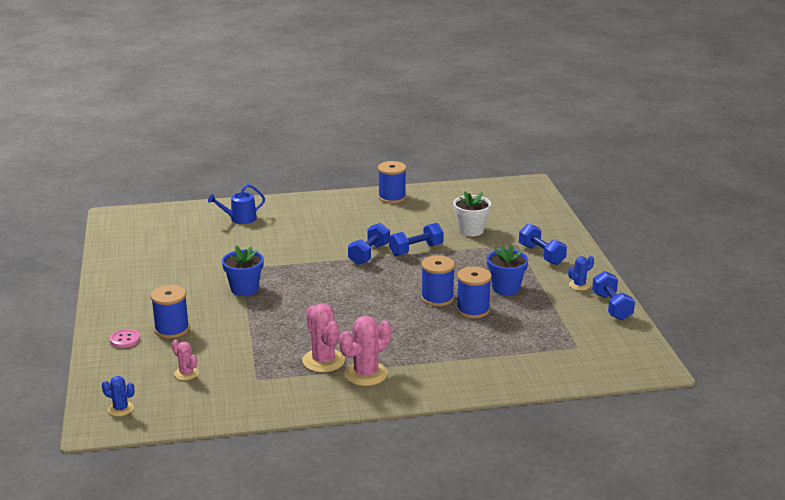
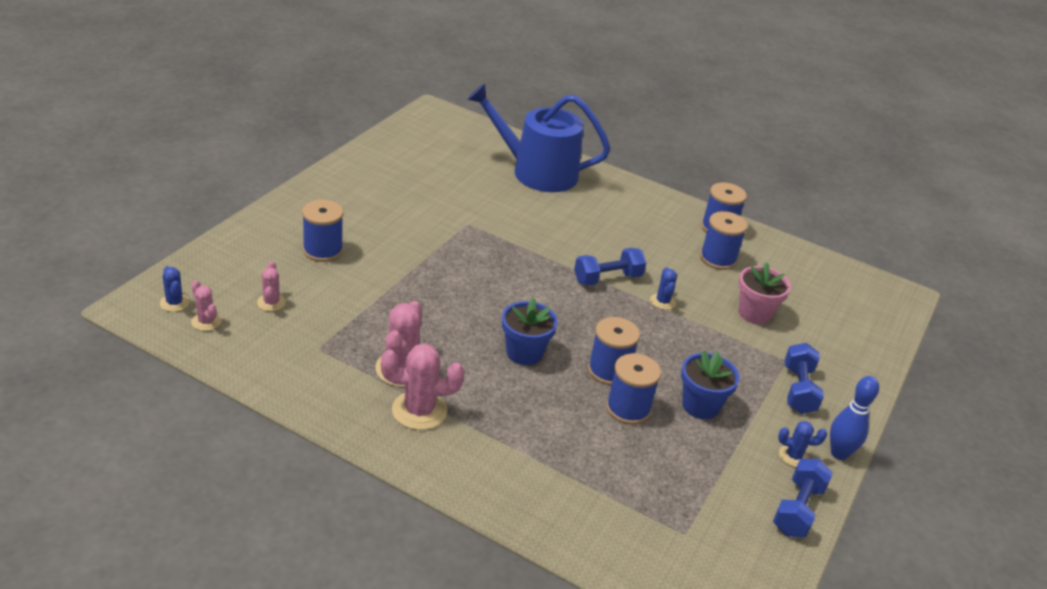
camera: 35 degrees right, 10 degrees up
(125, 339) = (273, 237): pink button -> none
(160, 406) = (206, 321): none -> pink cactus
(240, 219) = (537, 172): blue watering can -> blue watering can, size x2.14
(244, 289) = (440, 247): blue flower pot -> blue flower pot (524, 353)
(414, 213) = (718, 259): none -> blue spool
(416, 250) = (662, 302): blue dumbbell -> blue cactus
(471, 230) = (754, 313): white flower pot -> pink flower pot
(597, 272) = (839, 453): none -> blue bowling pin

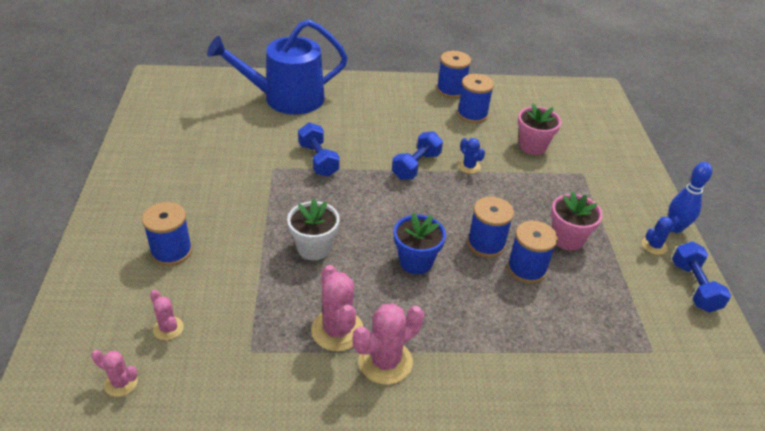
camera: 30 degrees left, 5 degrees up
(174, 303) = (71, 380): blue cactus -> none
(442, 301) = (314, 248): none -> white flower pot
(700, 406) = (567, 239): blue flower pot -> pink flower pot
(798, 390) = (610, 192): blue dumbbell -> blue dumbbell (318, 160)

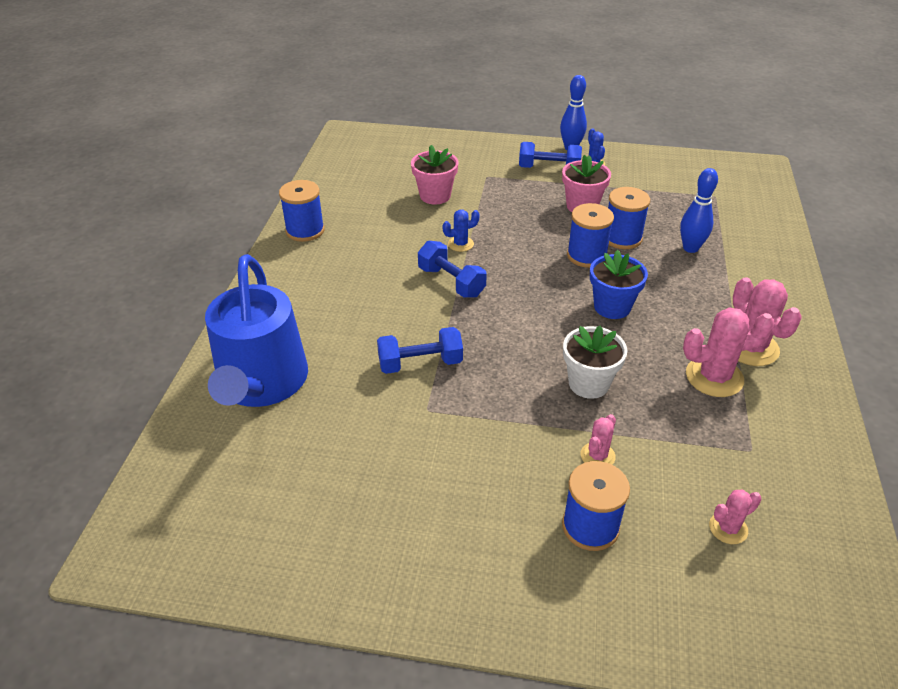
camera: 75 degrees left, 0 degrees up
(121, 383) = (819, 575): pink cactus -> pink cactus (597, 456)
(472, 114) = (362, 224): blue spool -> none
(533, 322) = (690, 248): none -> blue bowling pin
(694, 287) = (642, 158): blue dumbbell -> blue dumbbell (549, 169)

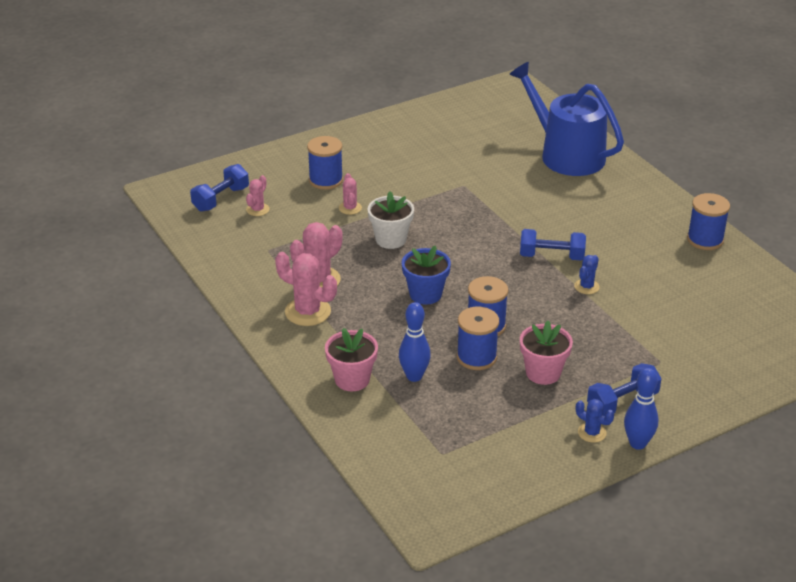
camera: 140 degrees right, 5 degrees down
(420, 363) = (499, 203): blue dumbbell -> blue dumbbell (221, 199)
(435, 196) = (669, 318): pink flower pot -> pink flower pot (352, 379)

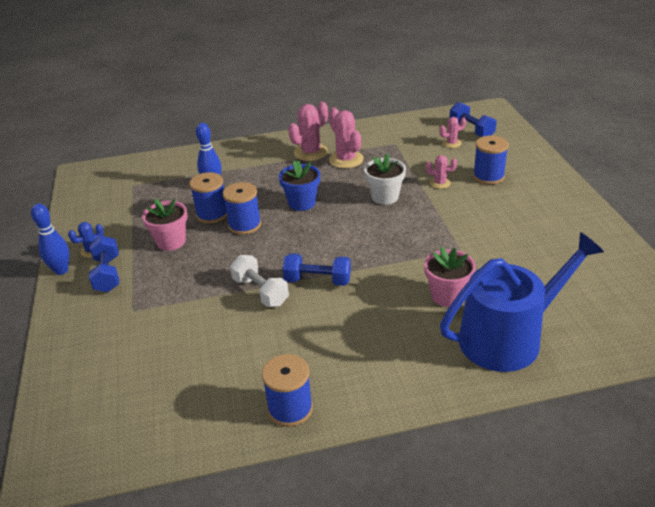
camera: 110 degrees right, 0 degrees up
(257, 209) = (451, 143): pink cactus -> pink cactus turned 60 degrees counterclockwise
(352, 379) = (228, 161): pink flower pot -> pink flower pot (447, 296)
(551, 256) = (317, 280): blue dumbbell -> blue dumbbell turned 75 degrees clockwise
(586, 287) = (260, 292): blue cactus -> white dumbbell

